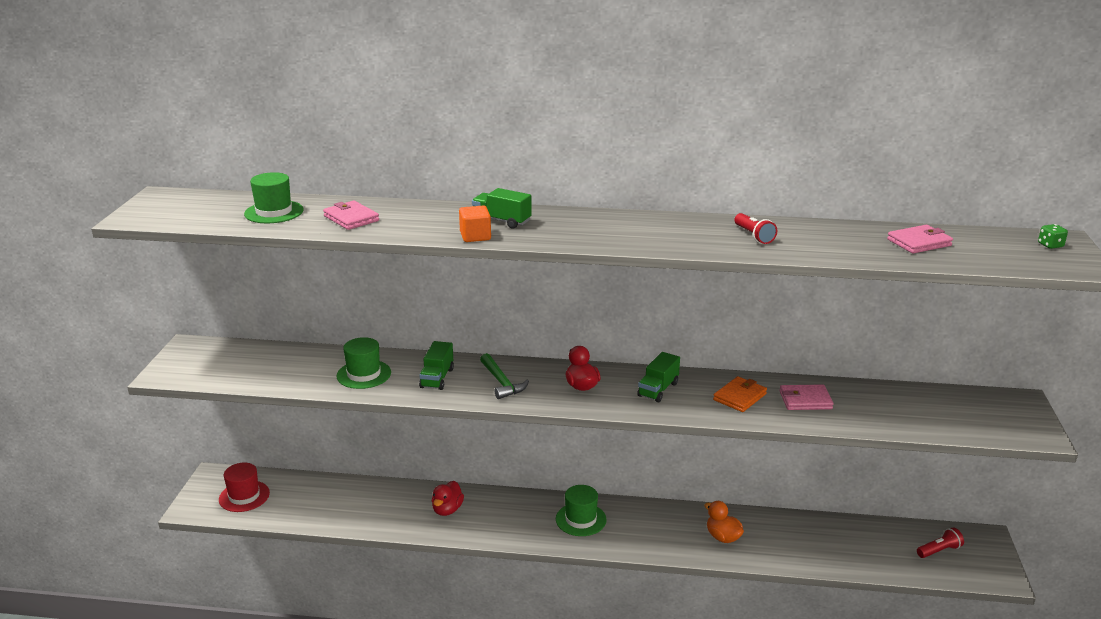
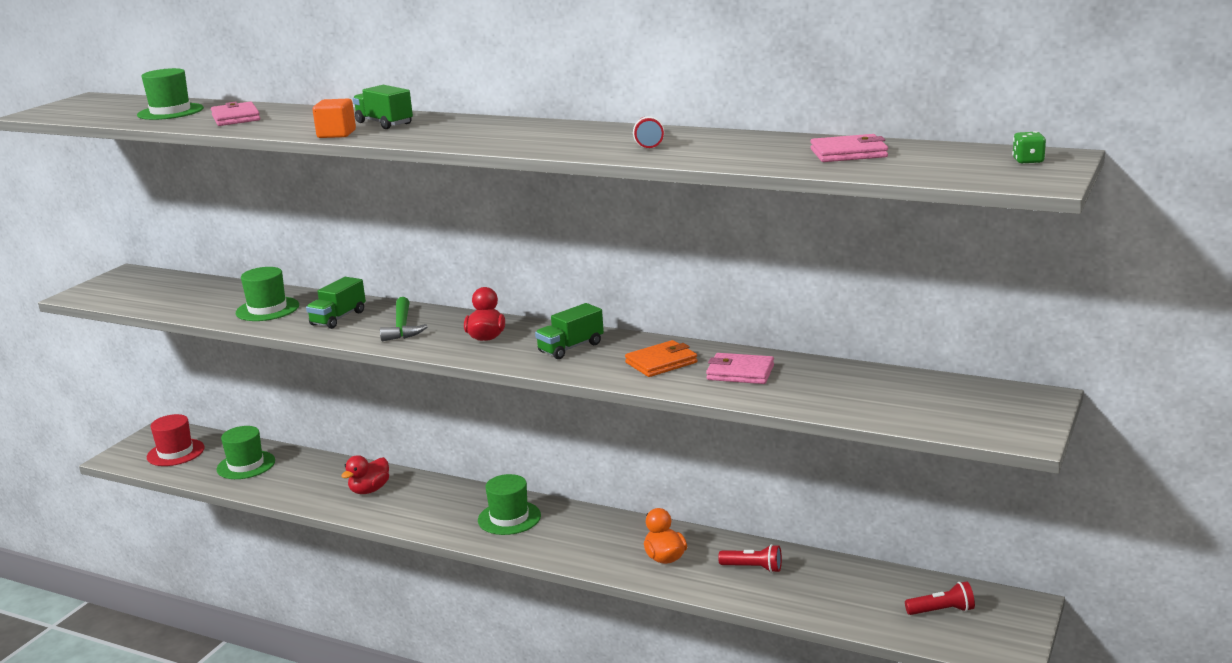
camera: 20 degrees right, 5 degrees down
(319, 500) = (246, 465): none -> green hat
(791, 536) = (753, 568): none -> red flashlight

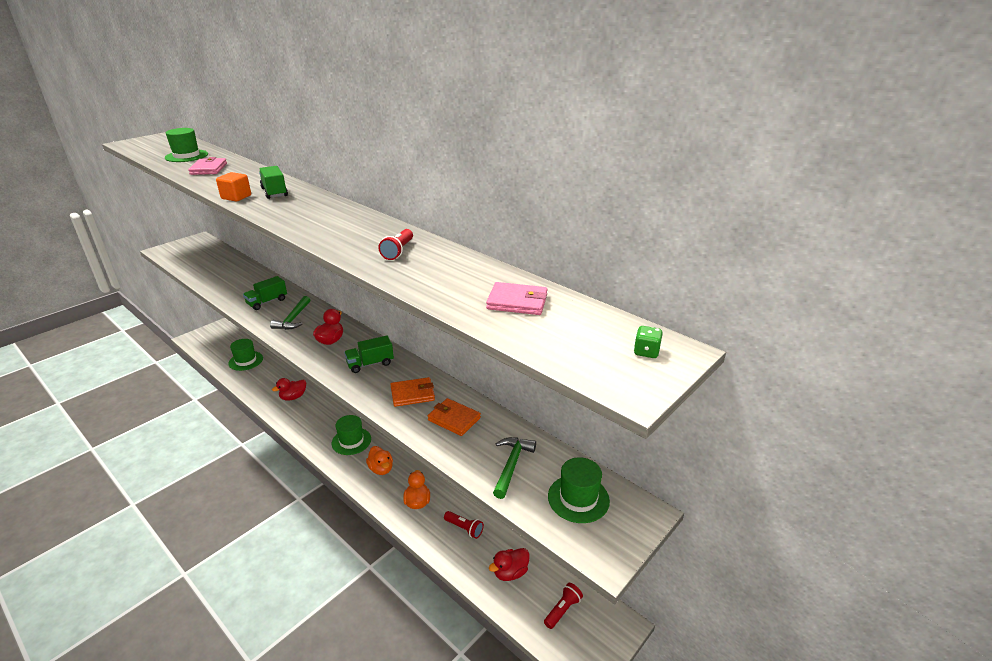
camera: 15 degrees right, 10 degrees up
(175, 452) = (219, 342): red hat -> none
(267, 309) = (238, 285): green hat -> green hat (578, 498)
(581, 537) = (381, 469): none -> orange duck
(740, 373) = (454, 419): pink wallet -> orange wallet
(848, 594) = (510, 572): none -> red duck
(851, 394) = (511, 465): none -> green hammer
(941, 611) = (562, 610): red flashlight -> red flashlight turned 60 degrees counterclockwise

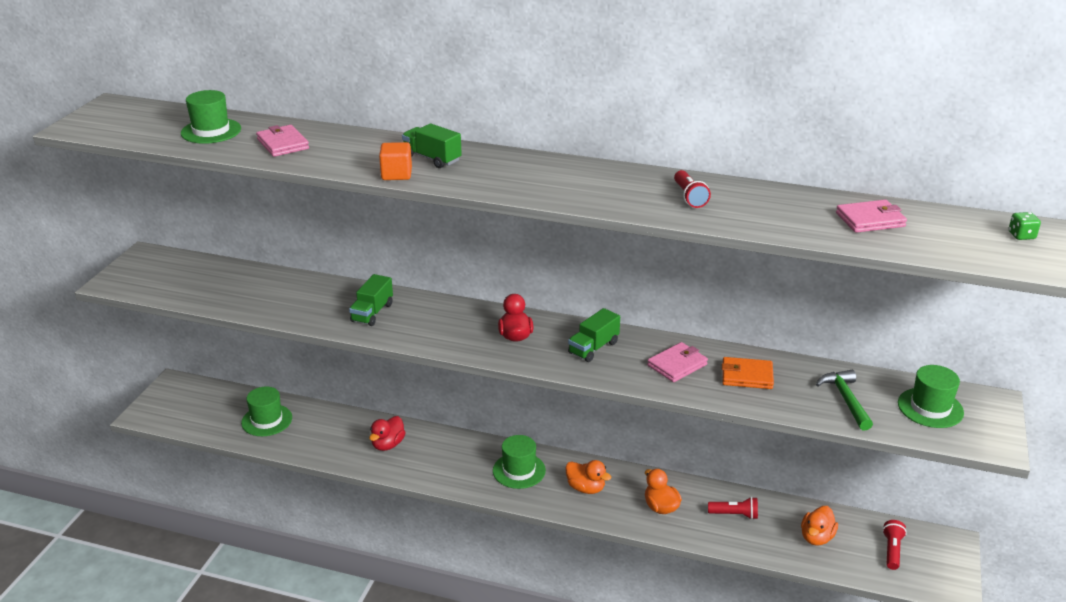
camera: 25 degrees left, 0 degrees up
(293, 319) = (435, 324): green hammer -> none
(412, 394) = (677, 365): orange wallet -> pink wallet
(510, 572) = (816, 537): red duck -> orange duck

